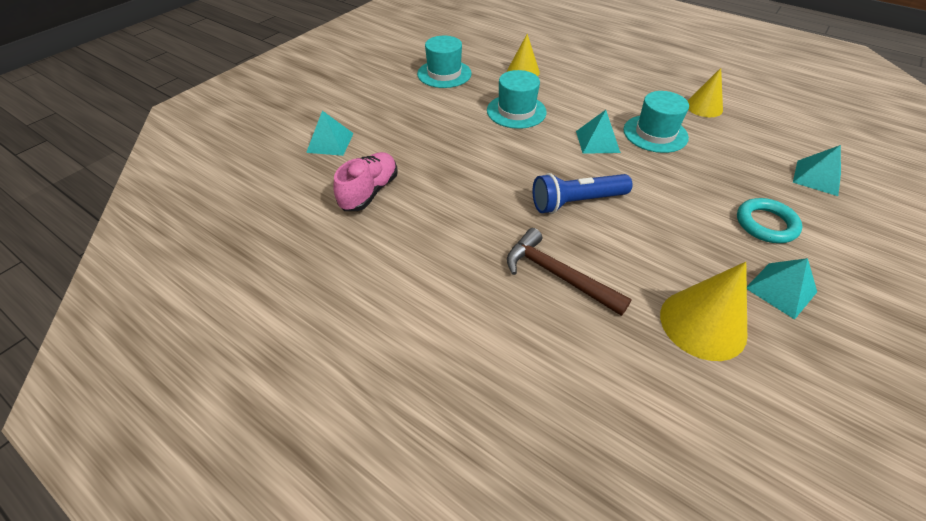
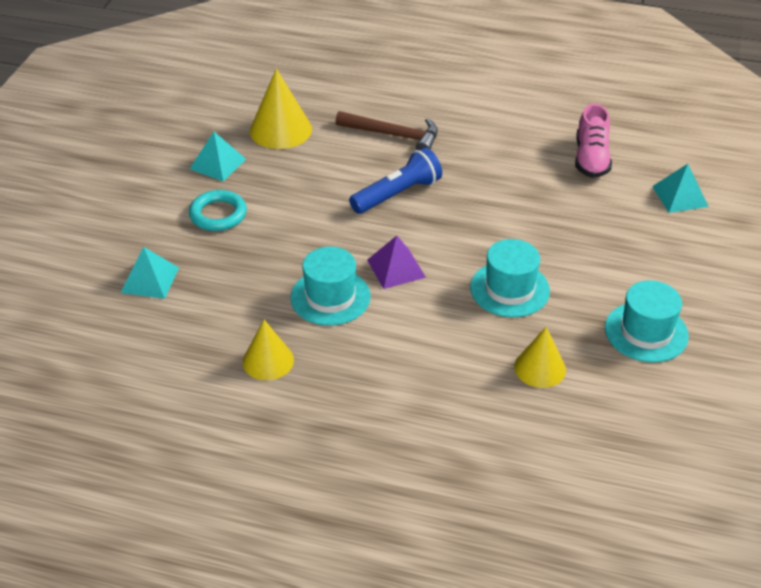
camera: 160 degrees right, 5 degrees down
(597, 141) = (396, 268): turquoise pyramid -> purple pyramid

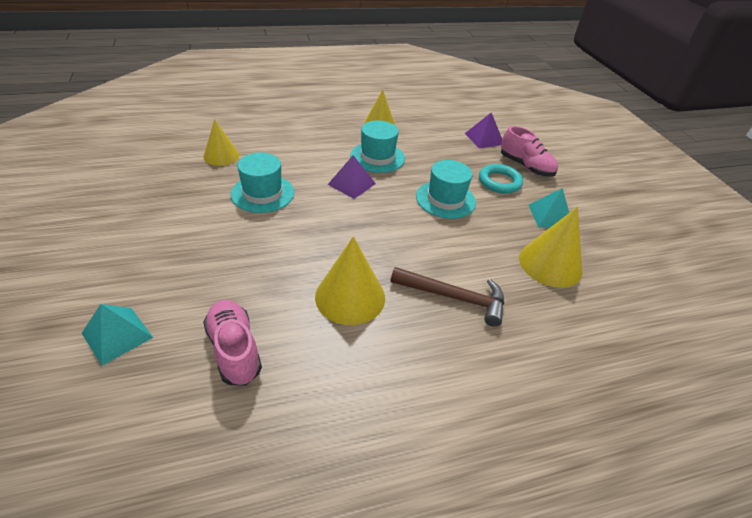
camera: 145 degrees right, 0 degrees up
(150, 280) = (484, 139): turquoise pyramid -> purple pyramid
(157, 222) = (525, 166): none -> pink shoe
(394, 135) = (454, 298): brown hammer -> brown hammer turned 150 degrees counterclockwise
(397, 194) = (398, 237): blue flashlight -> none
(481, 163) = (350, 297): none -> yellow cone
(646, 332) = (148, 194): turquoise hat -> turquoise hat (445, 199)

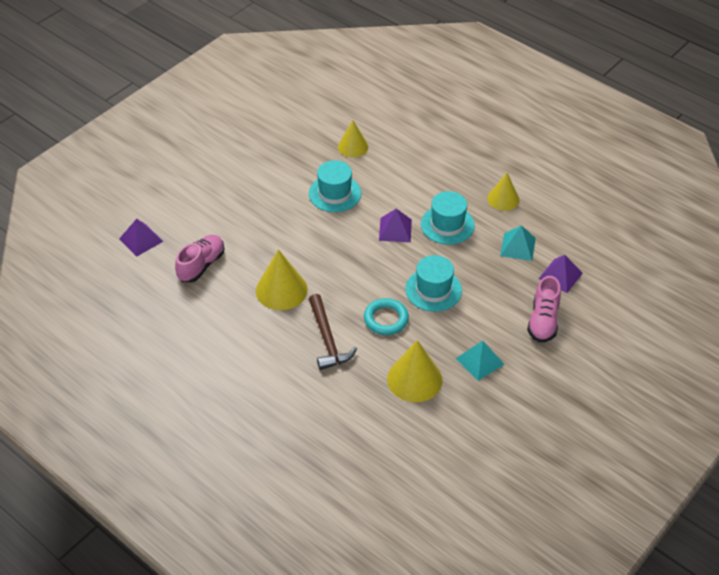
camera: 60 degrees right, 5 degrees up
(109, 394) = (141, 240): none -> purple pyramid
(117, 335) = (172, 216): turquoise pyramid -> turquoise pyramid (518, 246)
(499, 182) = (496, 312): turquoise ring -> turquoise ring (386, 319)

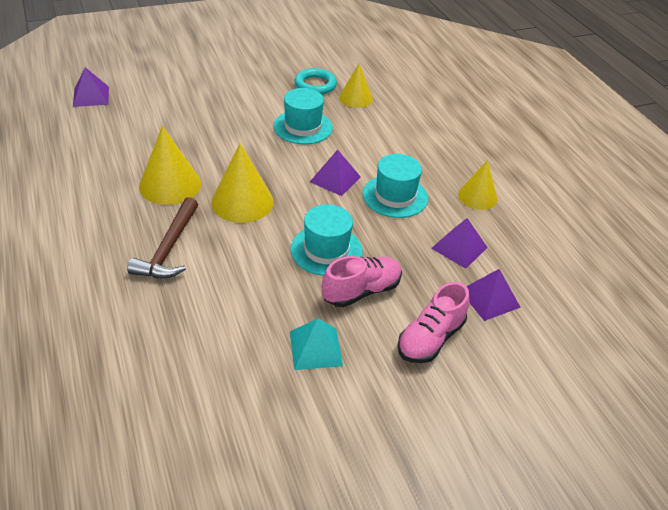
camera: 25 degrees right, 5 degrees down
(201, 265) = (119, 135): pink shoe -> pink shoe (361, 291)
(386, 319) = (248, 256): turquoise ring -> turquoise ring (315, 85)
(414, 379) = (222, 332): yellow cone -> yellow cone (242, 202)
(518, 246) = (459, 247): turquoise pyramid -> purple pyramid

